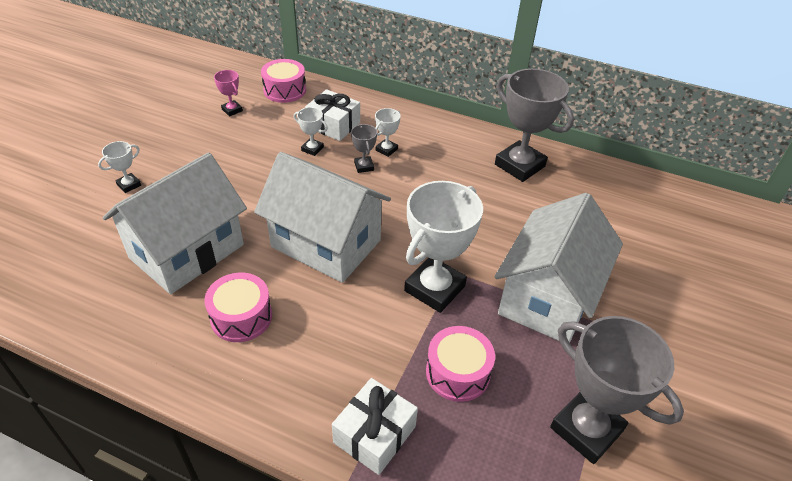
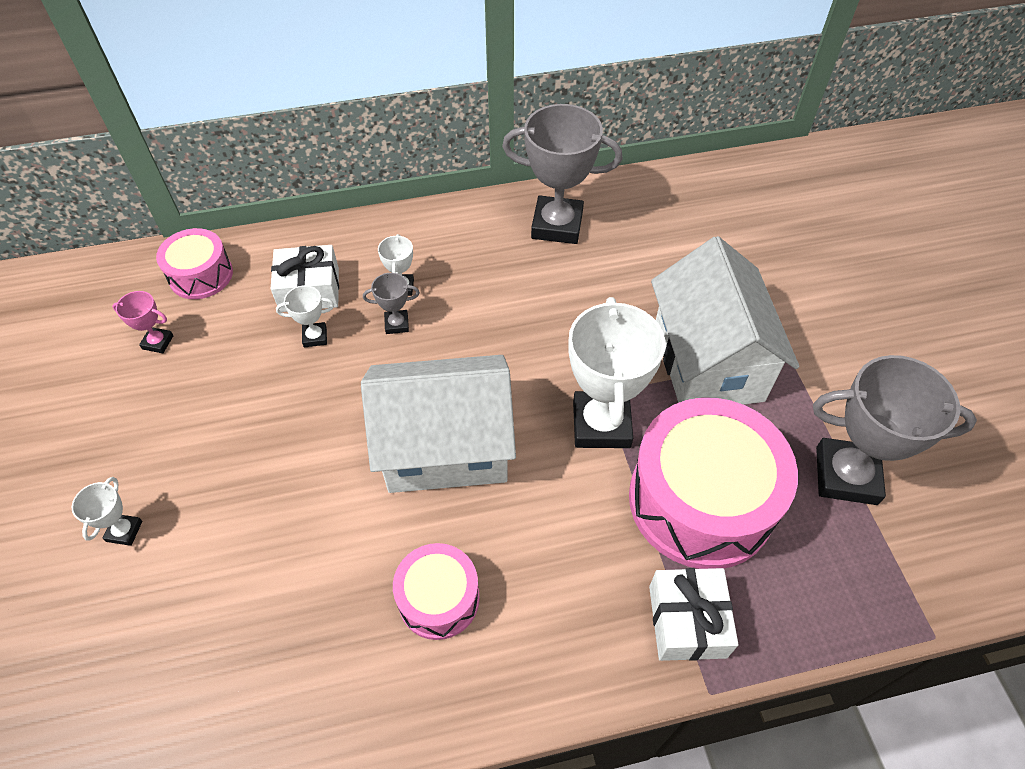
camera: 35 degrees left, 10 degrees up
(187, 251) = (295, 566): white house -> none
(364, 166) = (397, 324): grey trophy -> grey trophy turned 45 degrees counterclockwise
(457, 373) = (701, 500): pink drum -> pink drum, size x1.91

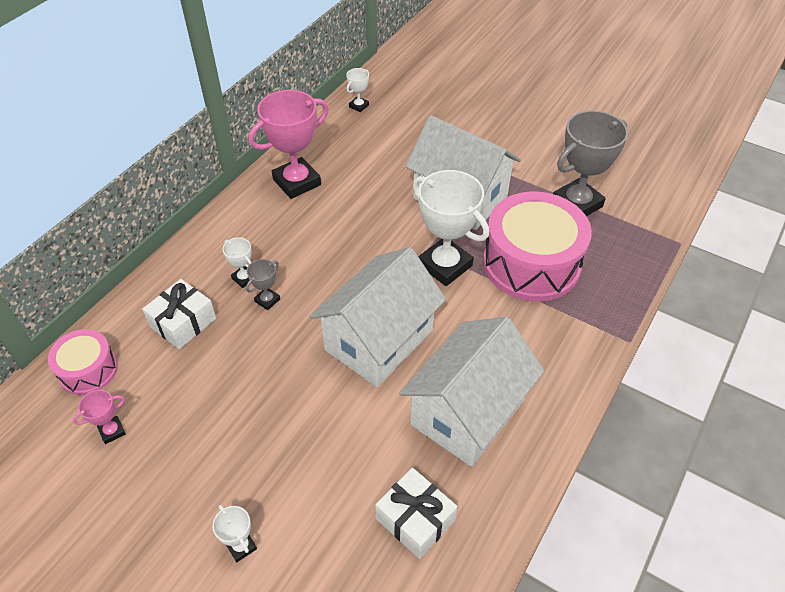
camera: 45 degrees left, 5 degrees down
(315, 337) = (223, 345): white trophy -> white trophy (359, 106)
(439, 598) = (468, 412): pink drum -> white house
(557, 225) = (297, 182): grey trophy -> pink trophy
(687, 621) = (587, 320): white gift -> white gift (415, 519)

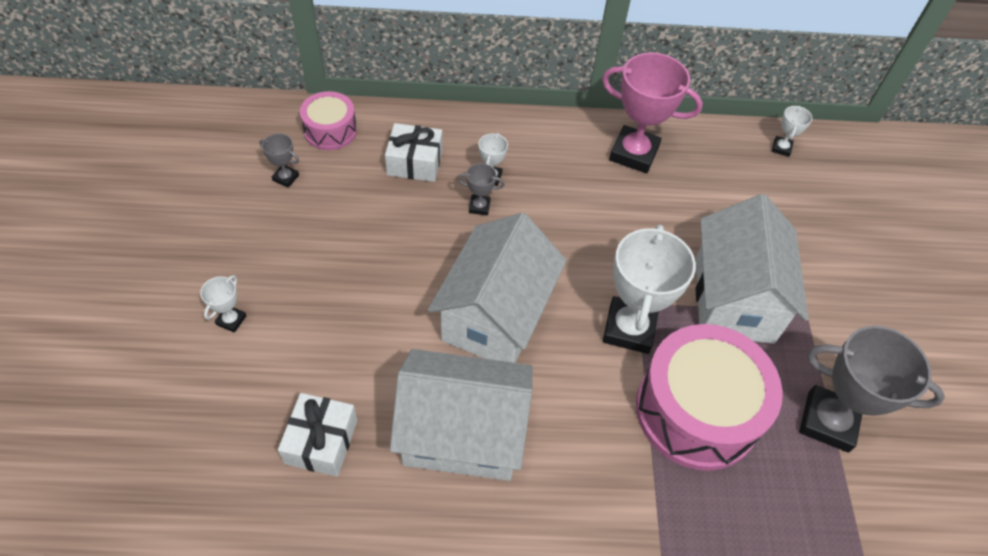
camera: 55 degrees right, 5 degrees up
(112, 431) = (286, 178): pink trophy -> grey trophy
(359, 106) = (781, 148): white trophy -> white trophy turned 75 degrees counterclockwise
(379, 340) = (496, 316): white house -> white house turned 75 degrees counterclockwise

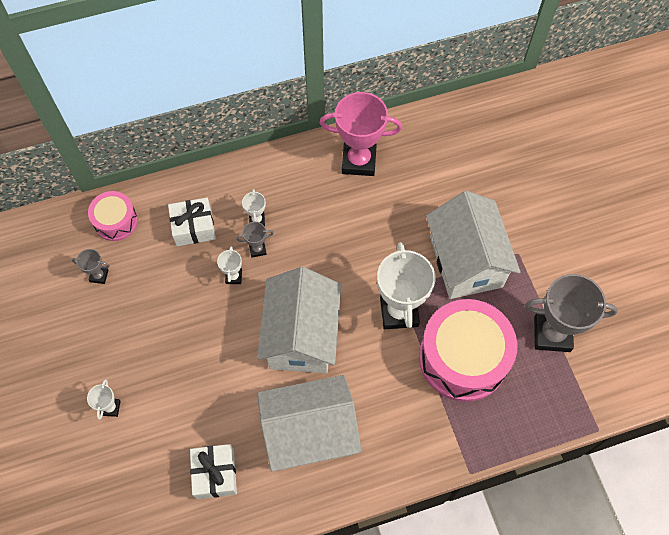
camera: 15 degrees left, 10 degrees up
(781, 148) = (468, 118): white trophy -> white trophy (233, 277)

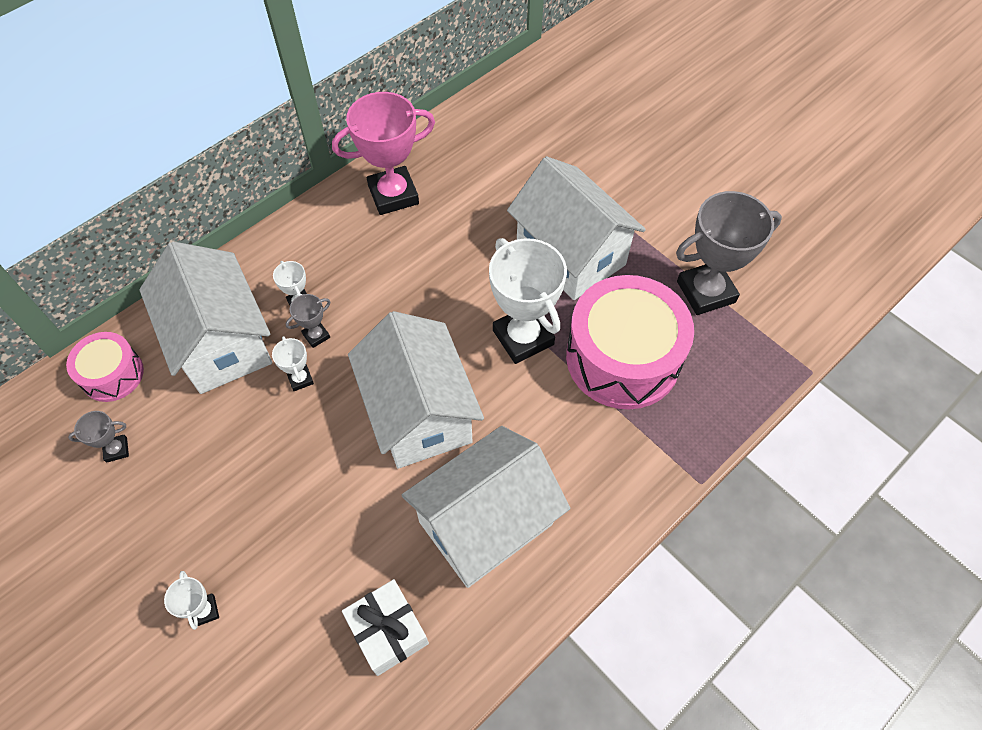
camera: 25 degrees left, 5 degrees down
(194, 227) = (222, 342): white gift -> white house

